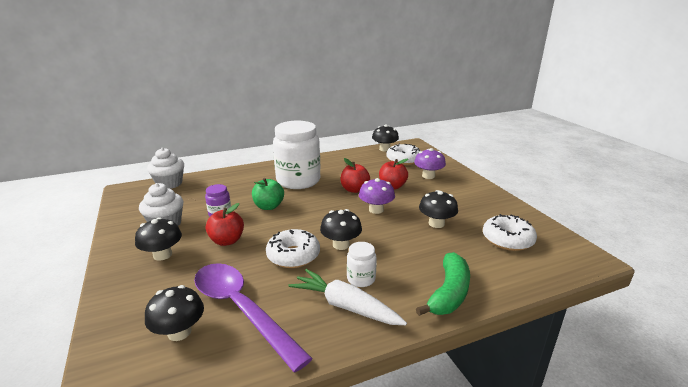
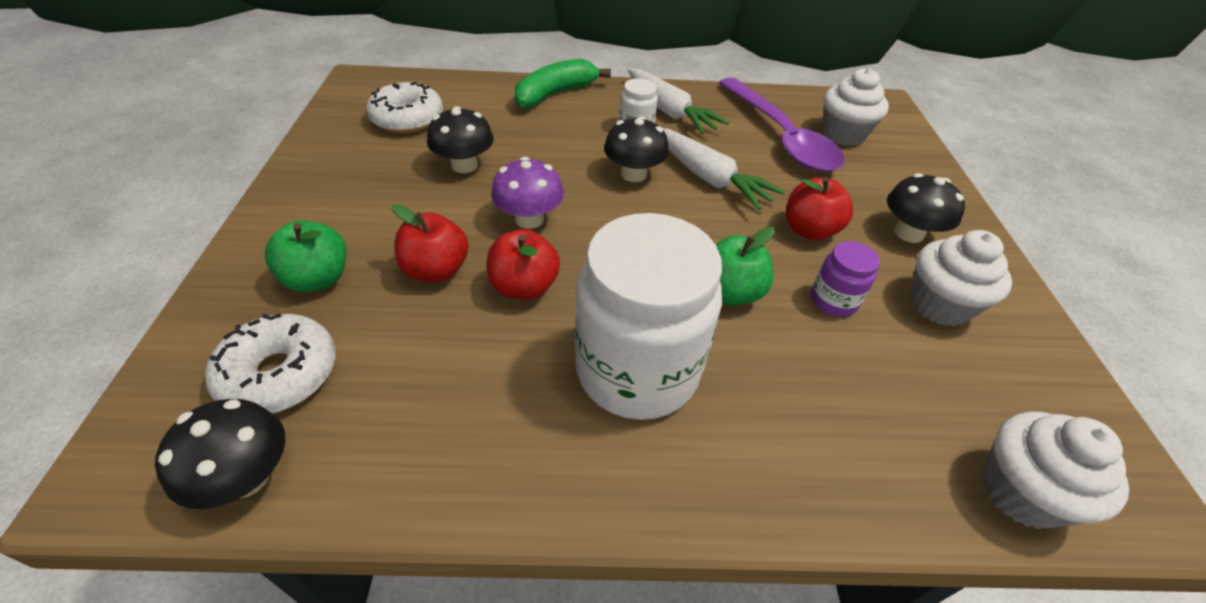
camera: 160 degrees left, 20 degrees up
(179, 332) = (843, 134): black mushroom -> white cupcake
(293, 255) = (708, 177): white donut -> white carrot
(428, 176) = (318, 279): purple mushroom -> green apple

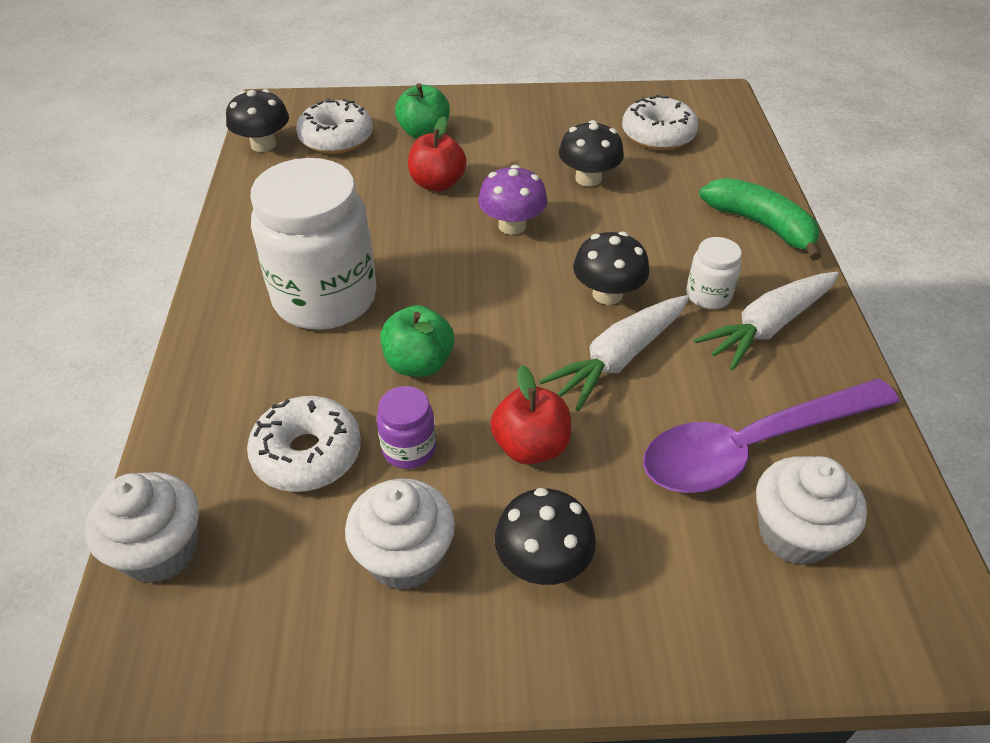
camera: 90 degrees right, 0 degrees up
(524, 287) = (420, 230): red apple -> none
(862, 374) = (307, 454): none -> white donut

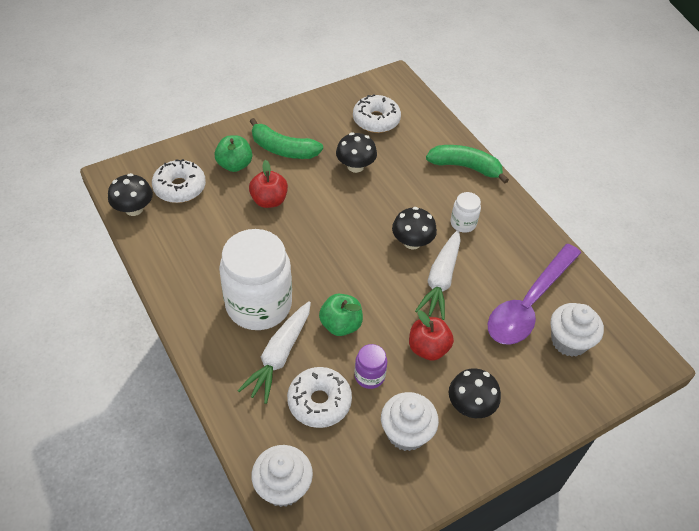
camera: 30 degrees left, 5 degrees up
(501, 133) = (283, 149): none -> green banana
(512, 225) = (333, 215): purple mushroom -> none
(768, 326) = (501, 231): white carrot -> white carrot (279, 355)

